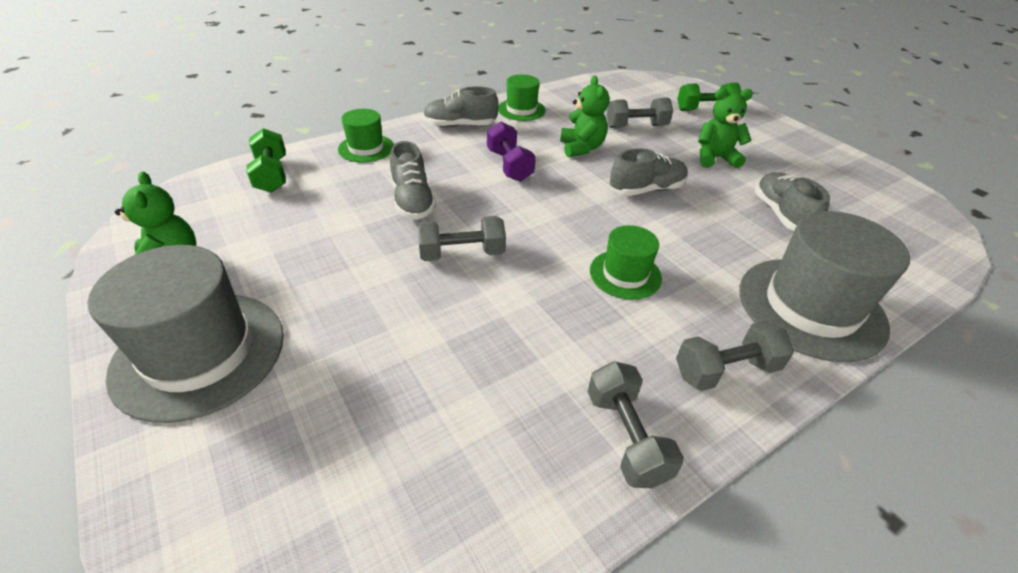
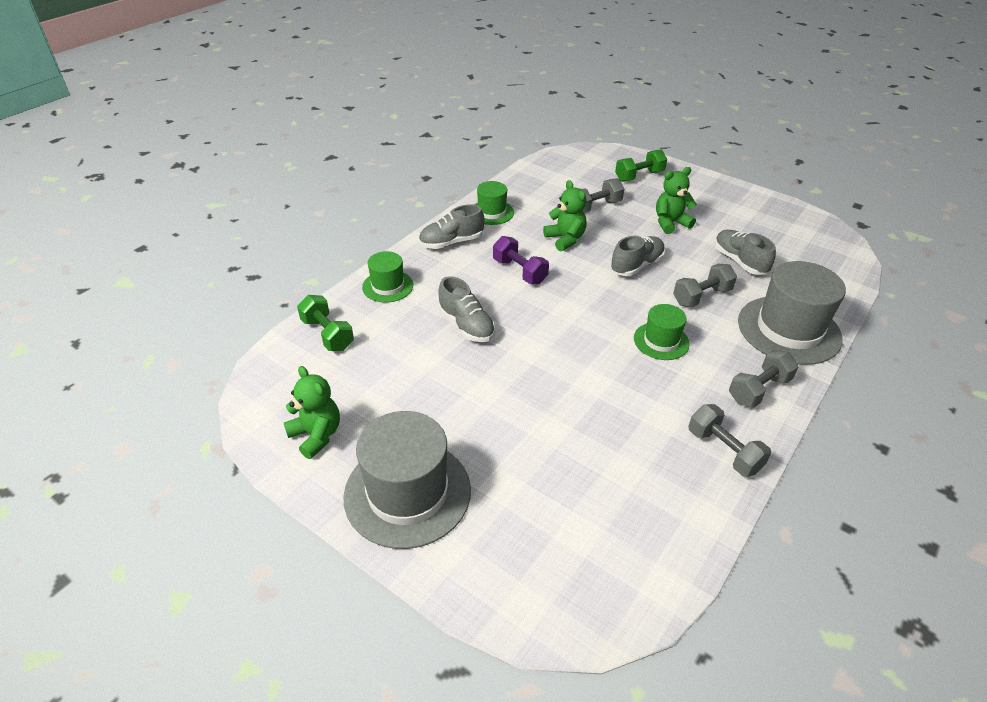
camera: 20 degrees left, 0 degrees up
(462, 254) = (537, 359): grey dumbbell -> grey dumbbell (701, 296)

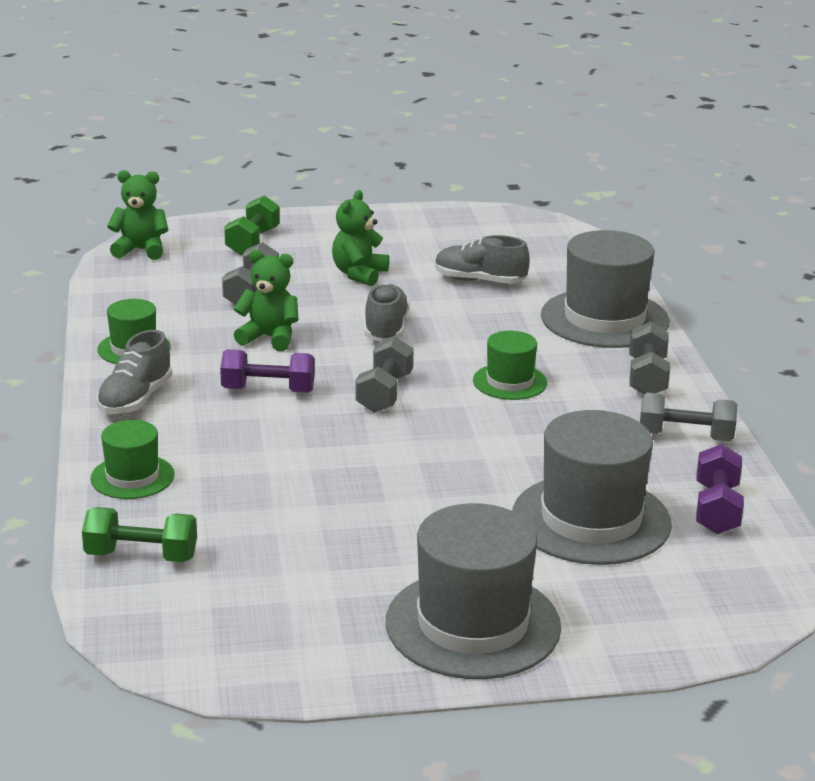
camera: 45 degrees left, 15 degrees down
(316, 435) = (297, 641): green teddy bear -> green teddy bear (141, 250)
(466, 325) = (293, 466): grey shoe -> none
(574, 470) = (591, 520): none -> grey hat
(667, 522) = (716, 509): none -> purple dumbbell
(701, 296) = (490, 327): grey dumbbell -> grey dumbbell (384, 393)

